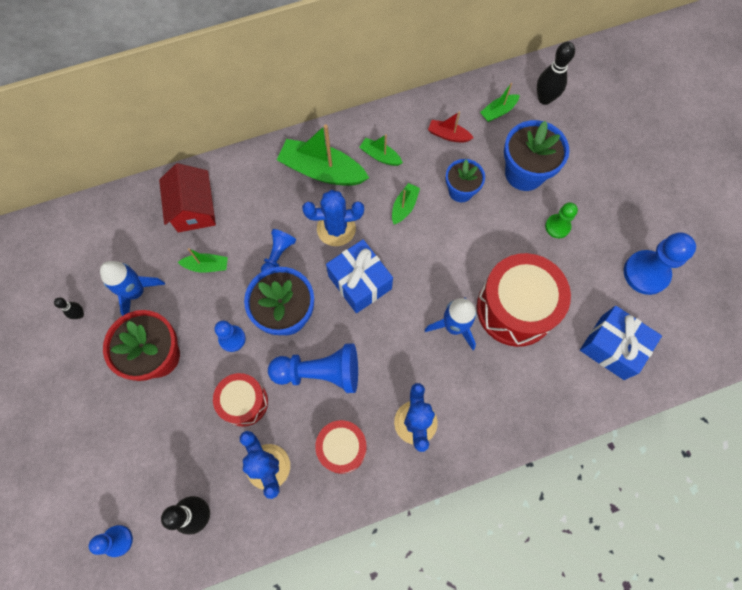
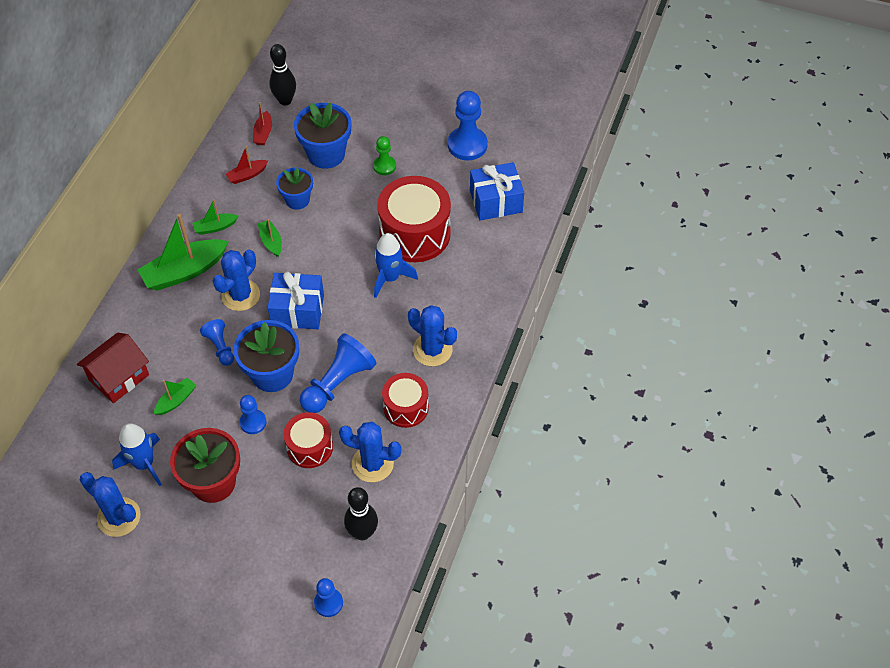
camera: 50 degrees left, 15 degrees down
(80, 314) = (119, 517): black bowling pin -> blue cactus
(194, 209) = (119, 377): red house -> red house turned 75 degrees counterclockwise
(498, 111) = (263, 133): green boat -> red boat

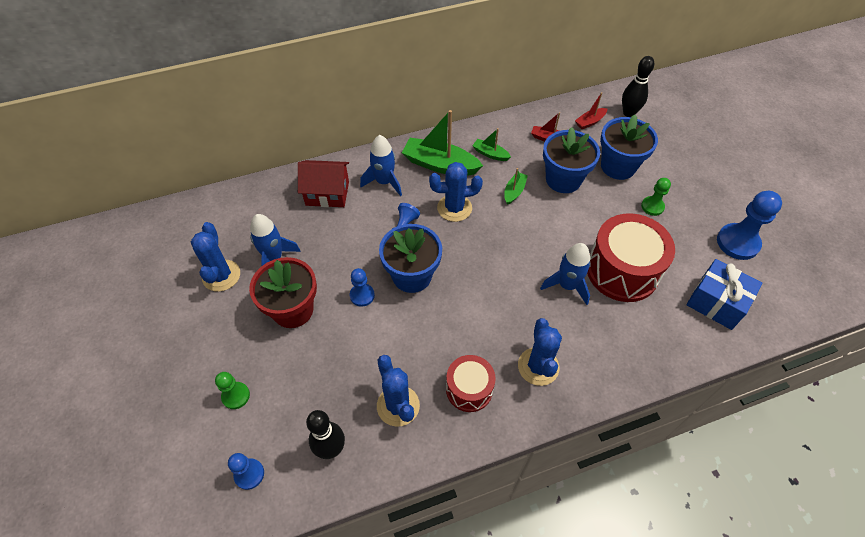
camera: 50 degrees right, 0 degrees up
(156, 326) = (384, 182): none -> blue rocket
(176, 400) = (338, 237): green boat -> none
(251, 574) = (236, 396): none -> green pawn
(297, 200) = (563, 179): blue flower pot -> blue flower pot, size x1.59
(298, 310) = (478, 250): blue gift -> none
(310, 447) = (374, 349): red drum -> none
(338, 383) = (445, 323): blue pawn -> none

